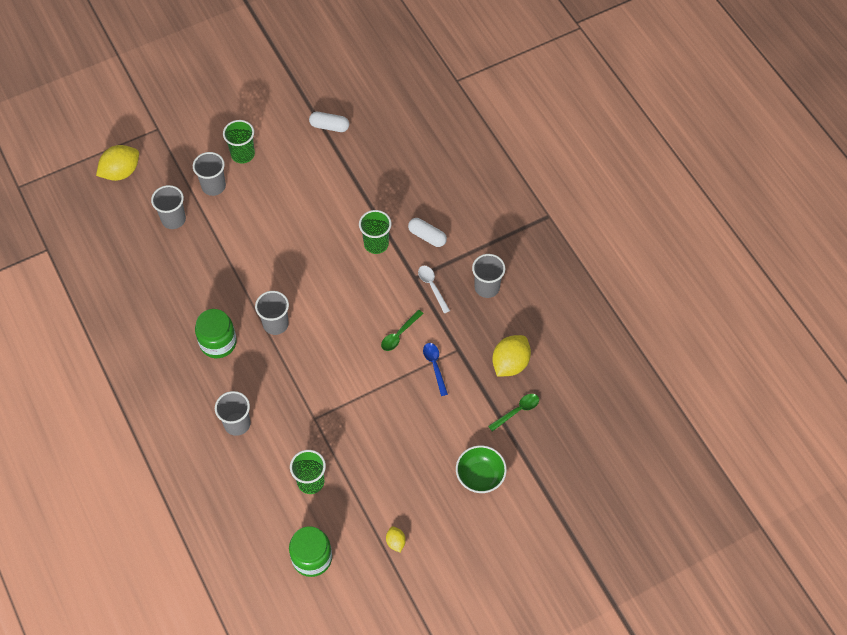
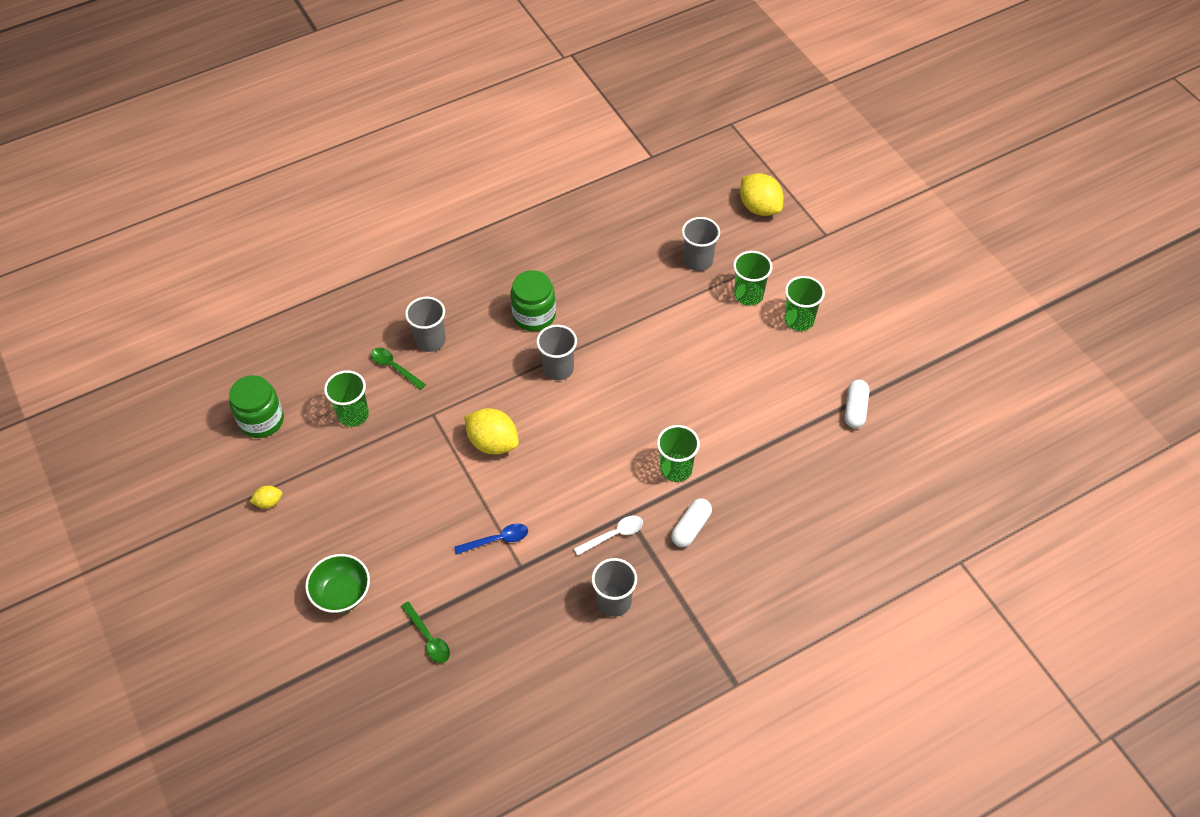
camera: 90 degrees right, 5 degrees down
(213, 186) = (748, 295): grey cup -> green cup
(399, 334) = (543, 499): green spoon -> green spoon (394, 367)
(510, 363) = (498, 630): yellow lemon -> yellow lemon (493, 443)

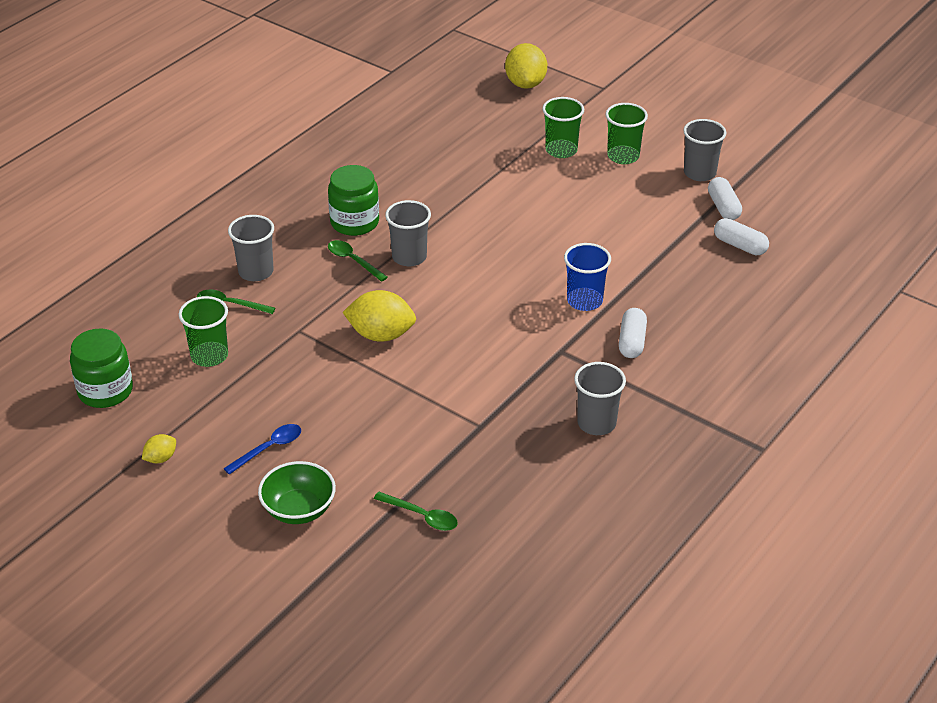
camera: 25 degrees left, 15 degrees down
(497, 540) = (440, 412): blue spoon -> blue spoon (269, 448)
(512, 356) = (353, 261): none -> green spoon
(613, 535) = (558, 371): white spoon -> none
(676, 469) = (584, 301): green cup -> blue cup
(698, 261) = (494, 138): grey cup -> grey cup (699, 173)
(759, 207) = (525, 84): yellow lemon -> yellow lemon turned 60 degrees clockwise
(844, 457) = (740, 245): none -> white capsule

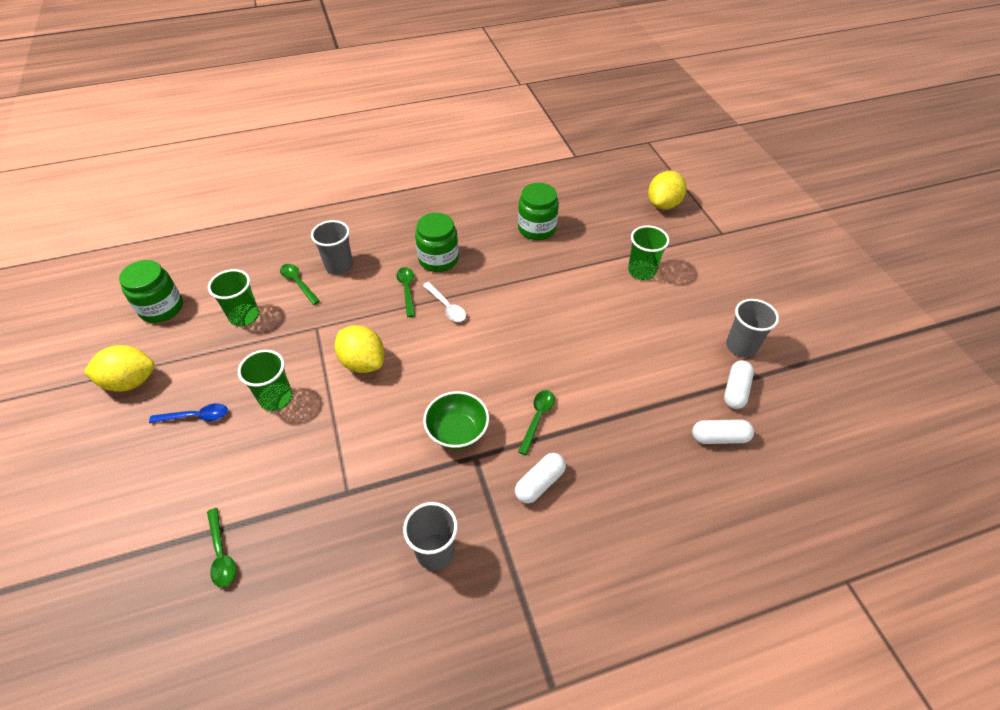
camera: 35 degrees right, 10 degrees up
(161, 458) = (130, 382): yellow lemon -> yellow lemon, size x1.99
(299, 509) = (155, 485): green bowl -> green bowl (457, 432)
(409, 257) = (446, 306): grey cup -> white spoon
(424, 155) = (537, 229): none -> green jar
(584, 301) = (537, 418): blue cup -> green spoon
(623, 156) = (687, 299): green cup -> green cup (276, 398)
(740, 245) = (719, 437): white capsule -> white capsule turned 75 degrees counterclockwise

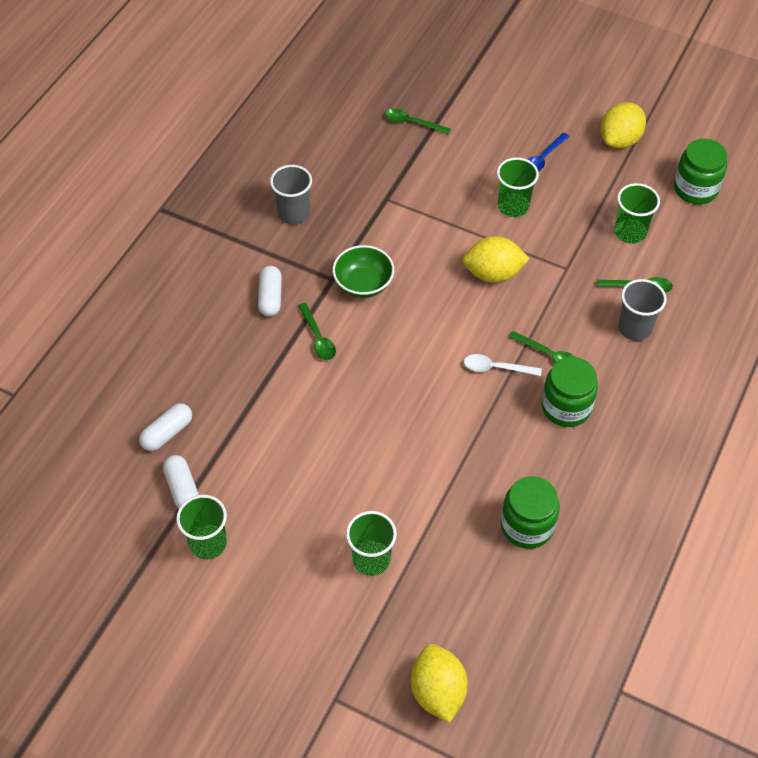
camera: 135 degrees right, 5 degrees up
(741, 346) = (208, 543): grey cup -> green cup

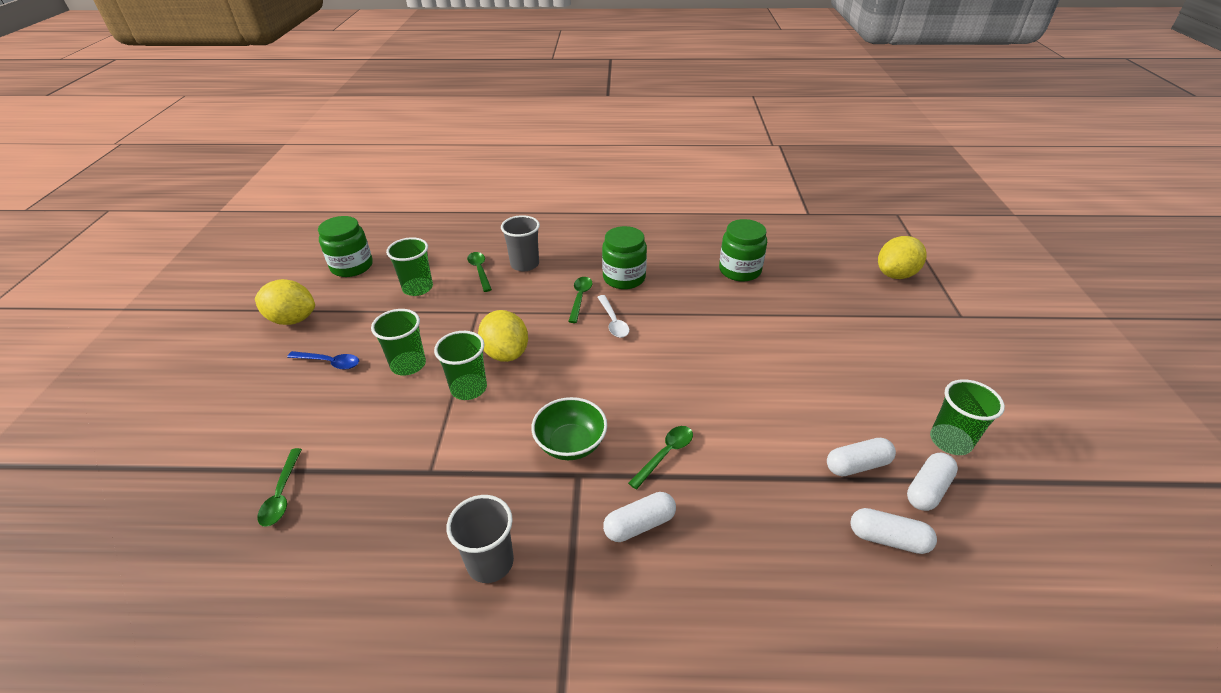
camera: 115 degrees left, 15 degrees down
(230, 457) = (857, 465): none -> white capsule
(371, 559) = (846, 334): green cup -> green cup (469, 388)

